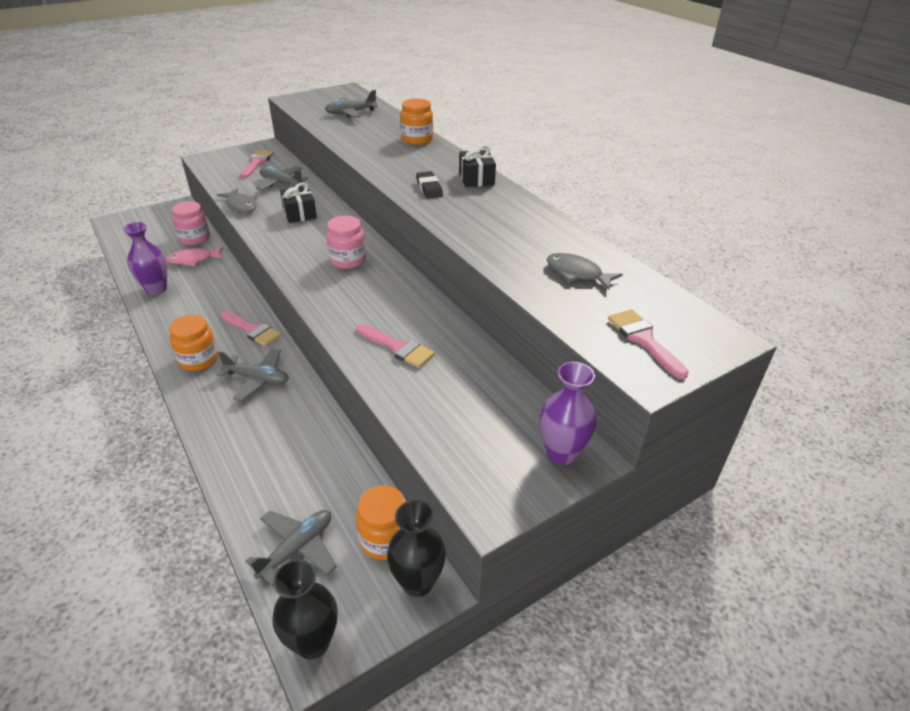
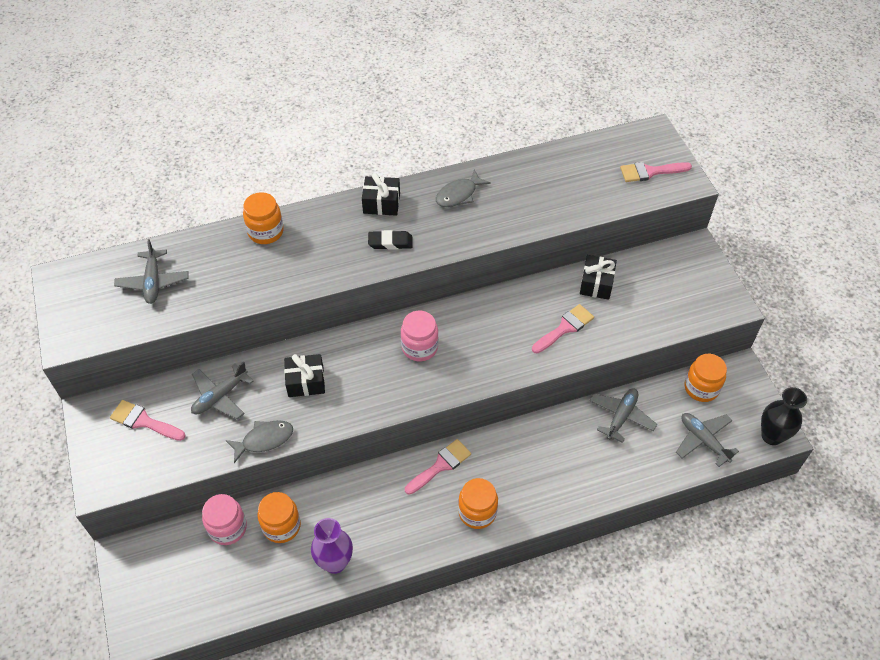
camera: 75 degrees left, 15 degrees up
(194, 260) = (281, 526): pink fish -> orange jar
(258, 379) = (517, 462): grey plane -> grey plane (621, 417)
(417, 582) = (735, 375): black vase -> none
(474, 365) = (596, 284): none -> black gift
(561, 453) = (691, 258): purple vase -> none
(577, 273) = (564, 181): grey fish -> grey fish (459, 194)

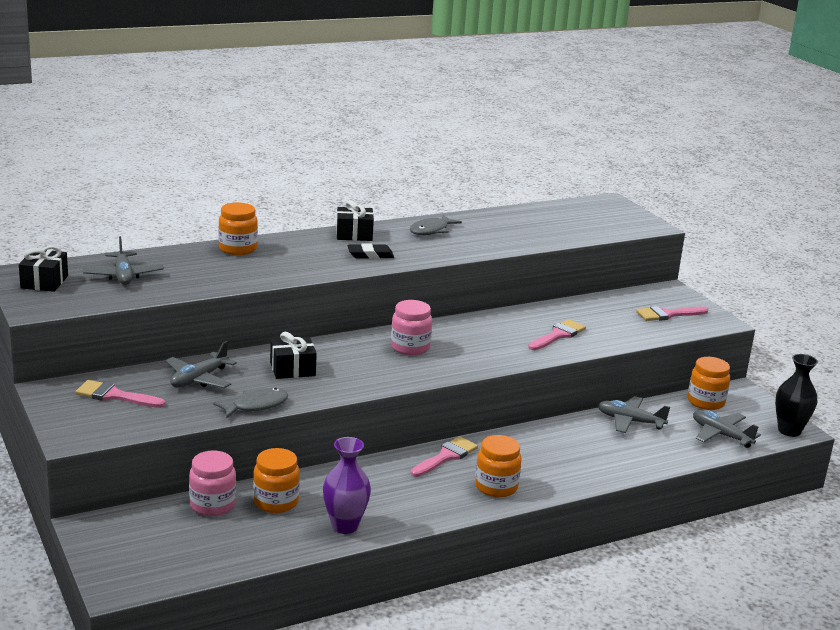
camera: 10 degrees left, 30 degrees down
(596, 284) = (580, 310): black gift -> black gift (44, 282)
(621, 417) = (630, 421): grey plane -> grey plane turned 90 degrees counterclockwise
(650, 172) = (615, 220): pink brush -> pink brush (667, 314)

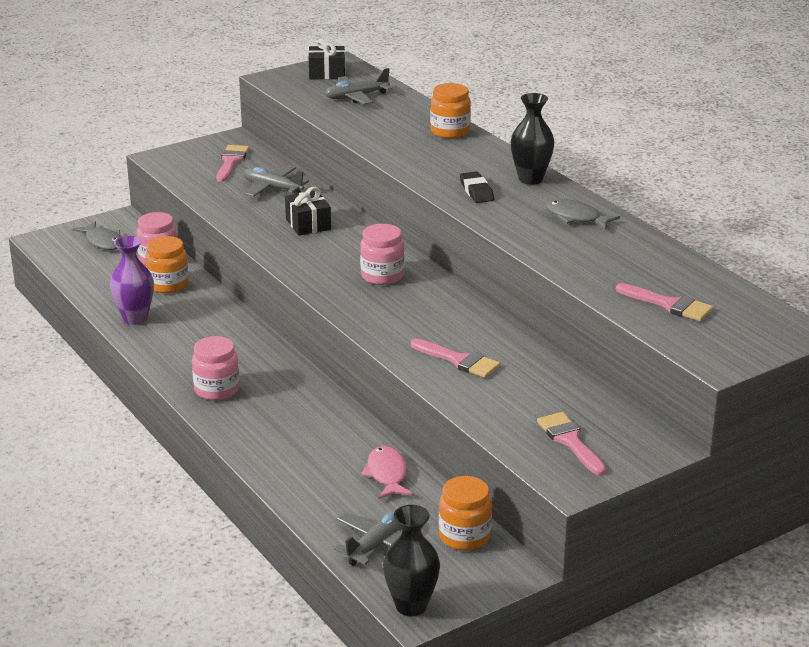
camera: 85 degrees right, 5 degrees up
(256, 405) = (231, 216): grey fish -> grey fish (102, 242)
(354, 234) = (530, 179): black gift -> black vase
(446, 456) = (269, 360): pink brush -> pink brush (669, 305)
(496, 487) = (217, 390): orange jar -> pink jar
(630, 421) = (387, 474): grey plane -> pink fish

